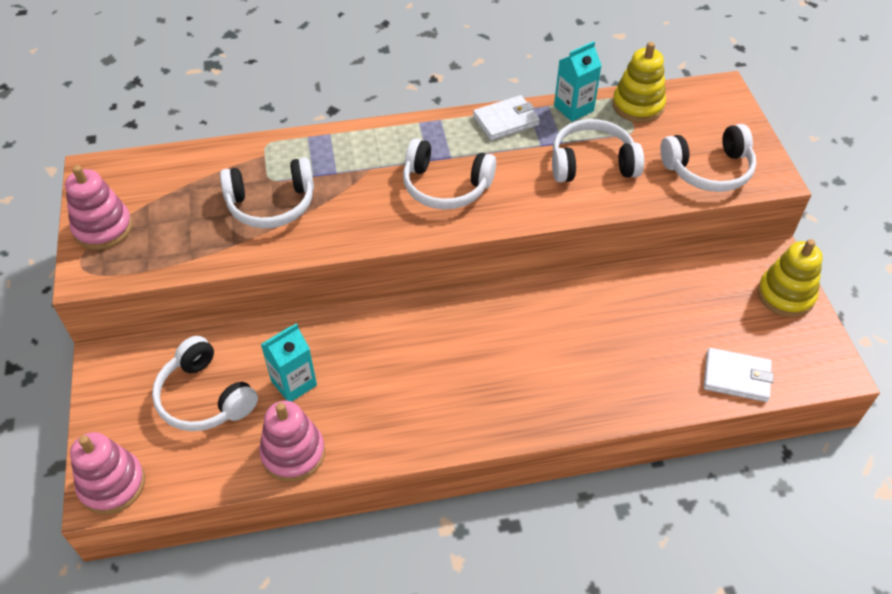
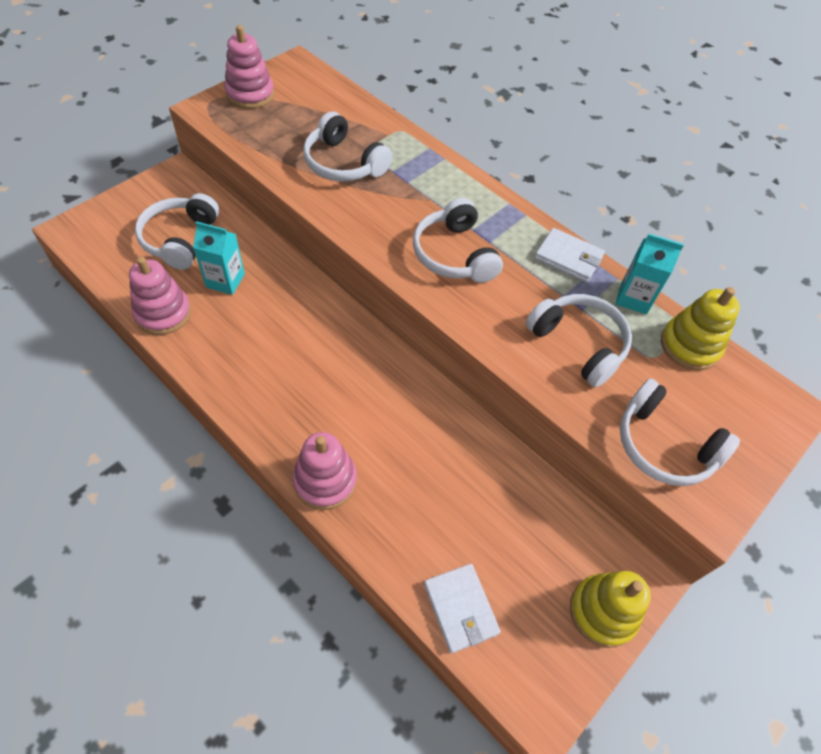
camera: 50 degrees right, 5 degrees up
(112, 484) = (81, 231): pink stacking toy -> pink stacking toy (325, 480)

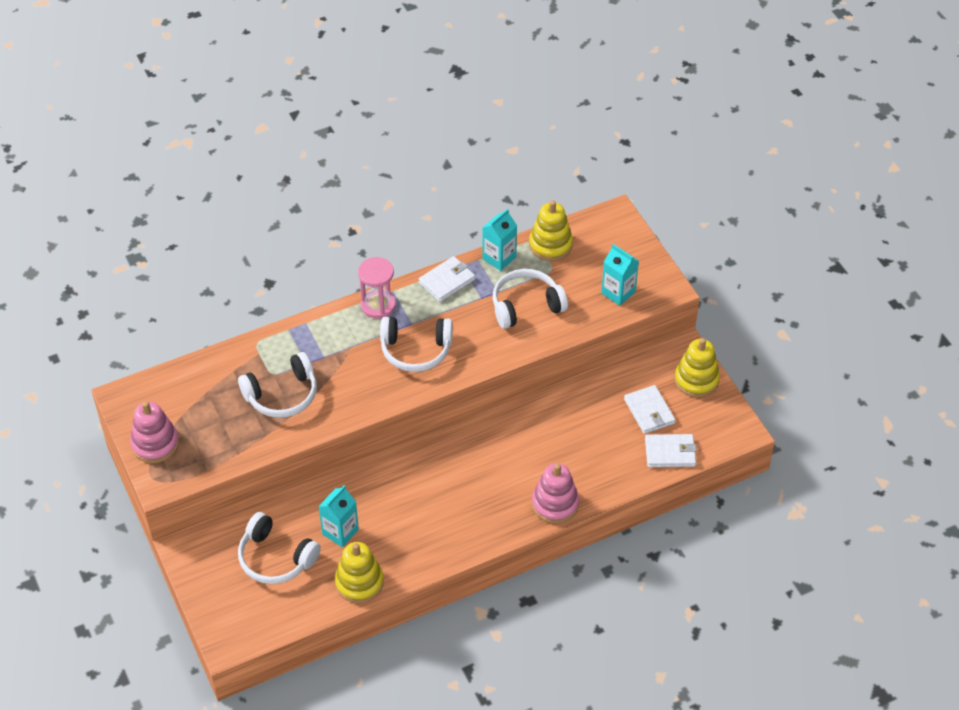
camera: 65 degrees left, 5 degrees down
(163, 313) = (359, 582): pink stacking toy -> yellow stacking toy
(499, 207) = (378, 305): none -> pink hourglass
(517, 559) = (649, 411): none -> white wallet
(664, 445) = (618, 292): white headphones -> turquoise carton

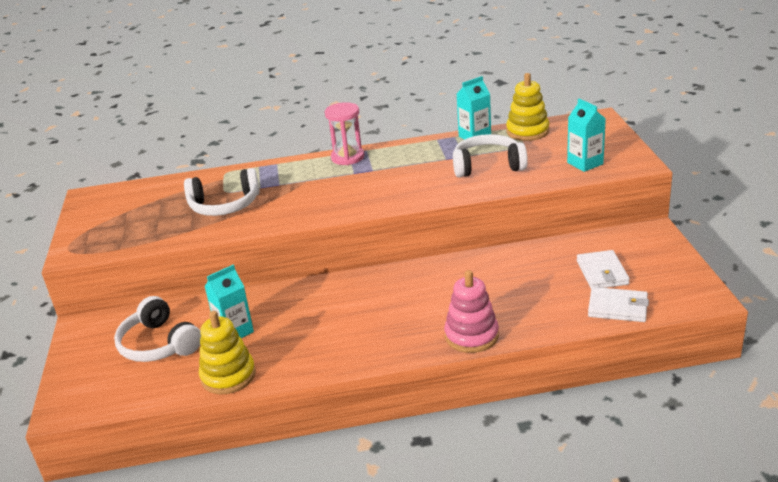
camera: 20 degrees right, 20 degrees down
(155, 444) = (89, 227): pink stacking toy -> none
(416, 350) = (366, 186): white headphones -> none
(447, 281) = (419, 147): white wallet -> none
(696, 380) = (661, 253): yellow stacking toy -> none

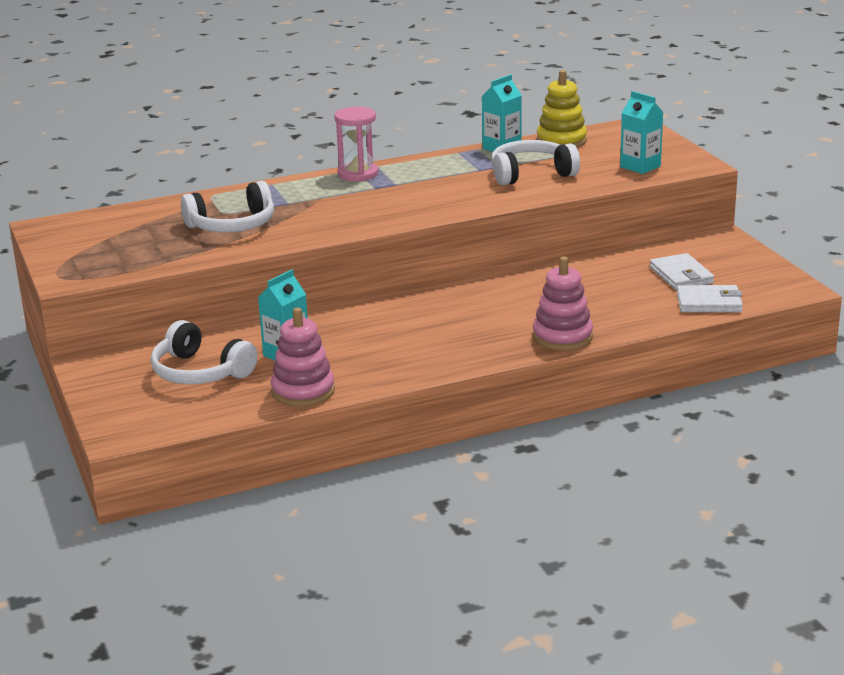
camera: 15 degrees left, 5 degrees down
(228, 376) = (303, 391): yellow stacking toy -> pink stacking toy

